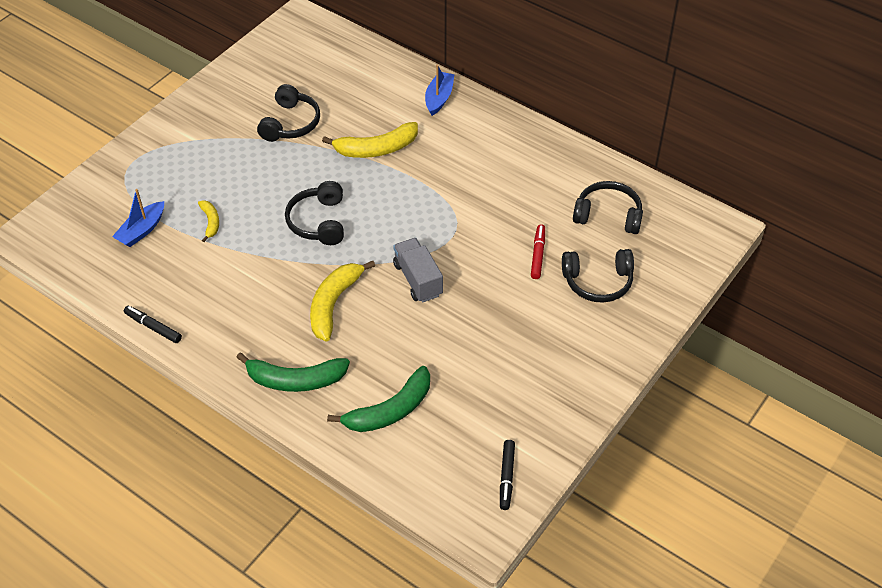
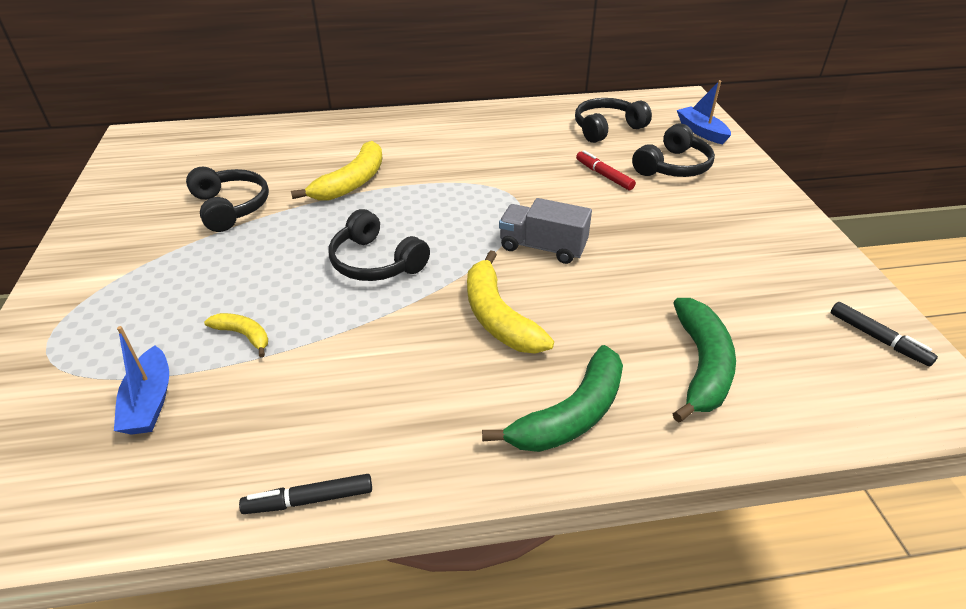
camera: 45 degrees left, 10 degrees down
(439, 98) = (359, 128): blue boat -> blue boat (701, 132)

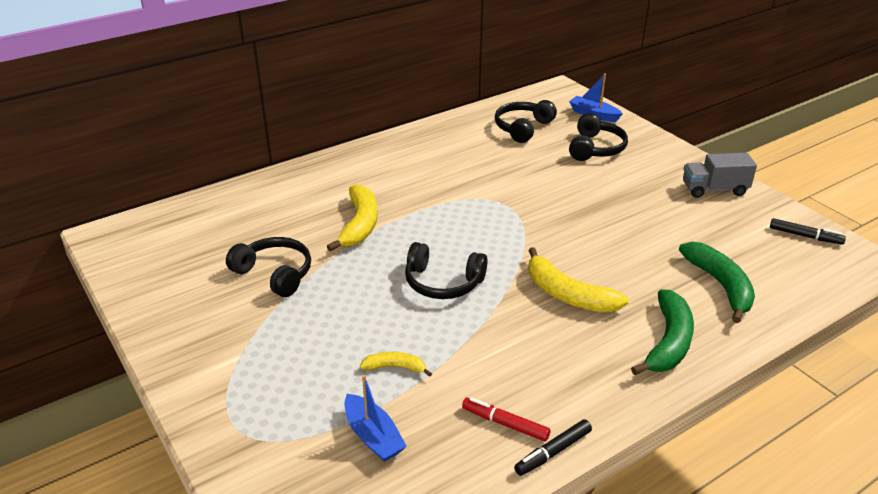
camera: 25 degrees left, 5 degrees down
(542, 247) = (555, 235): grey truck -> grey truck (714, 189)
(604, 175) = (552, 168): red marker -> red marker (505, 423)

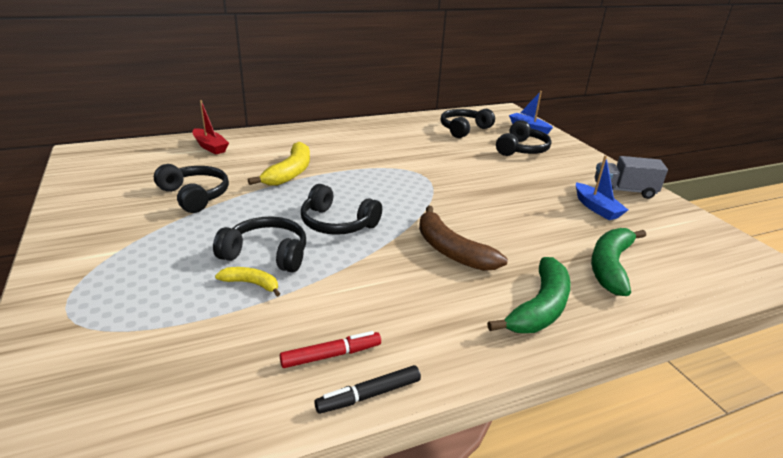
camera: 10 degrees right, 5 degrees down
(248, 203) = (210, 147): none -> red boat
(373, 436) = (189, 342): blue boat -> blue boat (596, 208)
(391, 332) = (266, 254): none -> black headphones
(505, 423) = (331, 355): red marker -> red marker turned 120 degrees clockwise
(568, 294) = (451, 250): yellow banana -> brown banana
(720, 285) = (610, 266): green banana -> green banana turned 150 degrees counterclockwise
(805, 236) = (710, 238): black marker -> none

